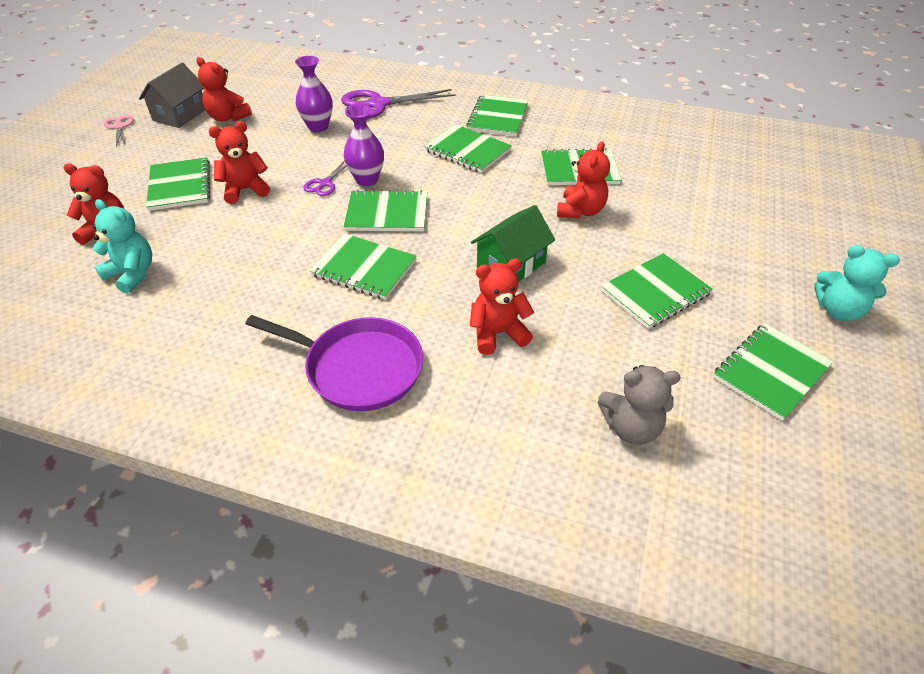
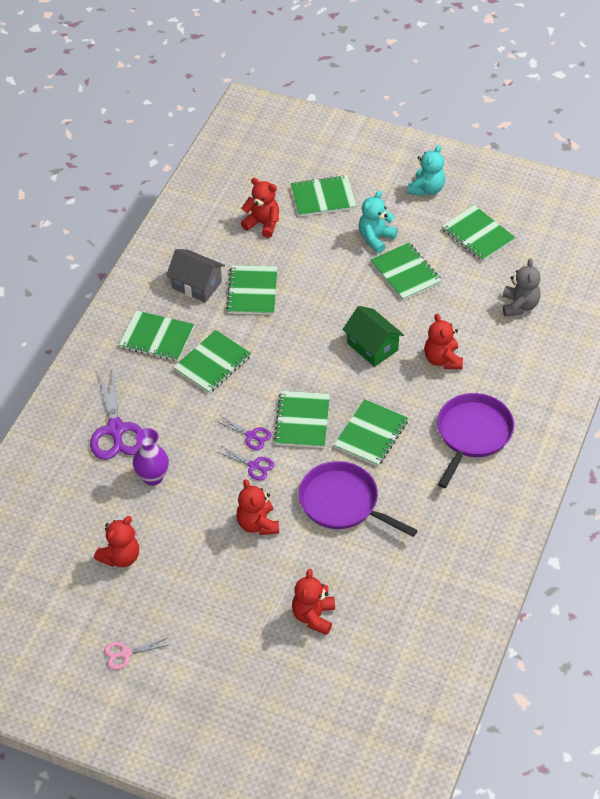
camera: 85 degrees left, 5 degrees up
(132, 274) = (370, 586): turquoise teddy bear -> turquoise teddy bear (376, 238)
(179, 186) = (245, 576): green notebook -> green notebook (323, 198)
(180, 115) = (107, 602): grey house -> grey house (197, 285)
(261, 248) = (342, 502): none -> purple pan
(367, 180) = (251, 435): purple vase -> purple scissors
(580, 211) = (310, 299): red teddy bear -> red teddy bear (262, 224)

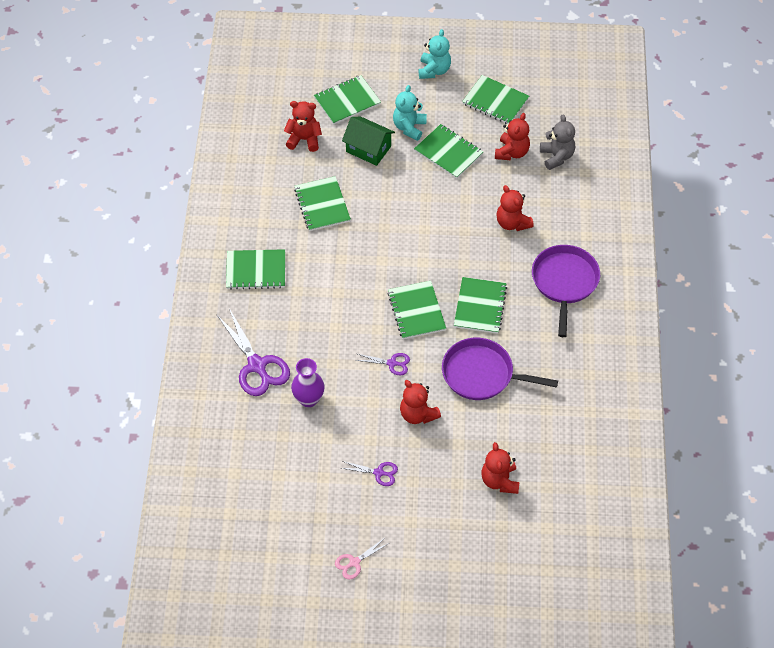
camera: 20 degrees left, 5 degrees up
(120, 557) = (312, 479): red teddy bear -> red teddy bear (511, 152)
(197, 285) = (270, 212): grey house -> none
(212, 363) = (315, 280): green notebook -> none
(251, 435) = (378, 337): purple scissors -> purple scissors (379, 473)
(372, 346) = (448, 227): green house -> green house (368, 149)

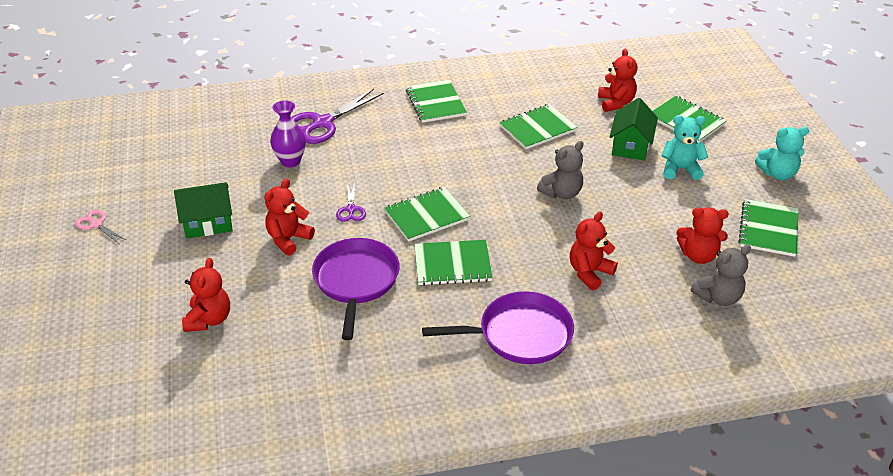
camera: 75 degrees right, 15 degrees down
(379, 473) = (208, 223): purple scissors -> green house
(415, 213) = (561, 193): none -> grey teddy bear
(448, 152) = (663, 204): green notebook -> none
(499, 481) = (209, 319): red teddy bear -> red teddy bear turned 120 degrees clockwise

